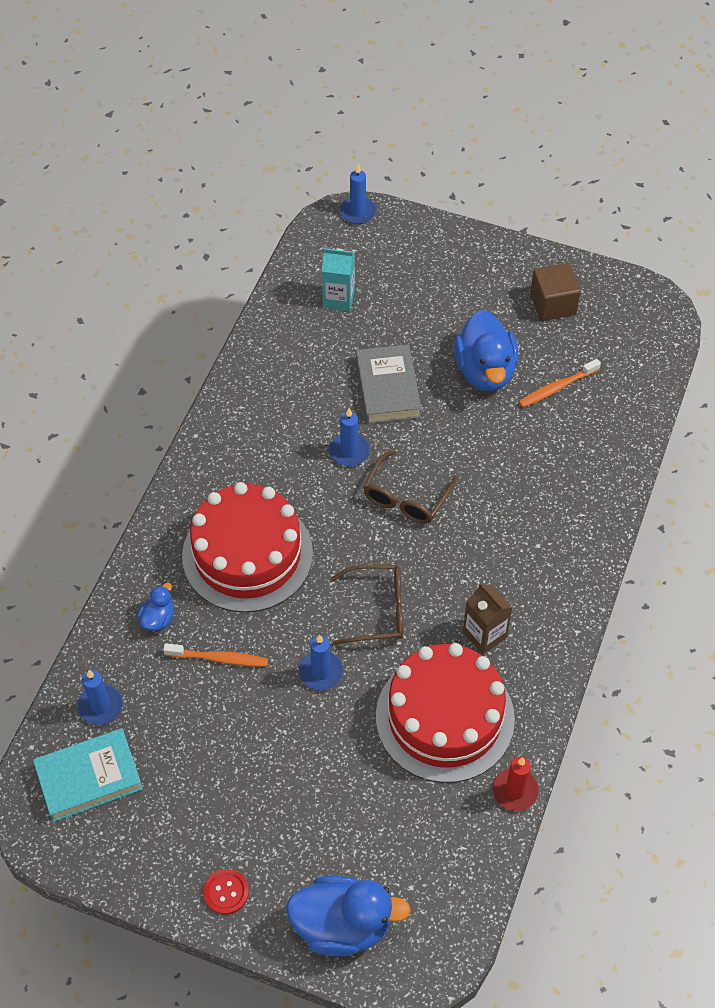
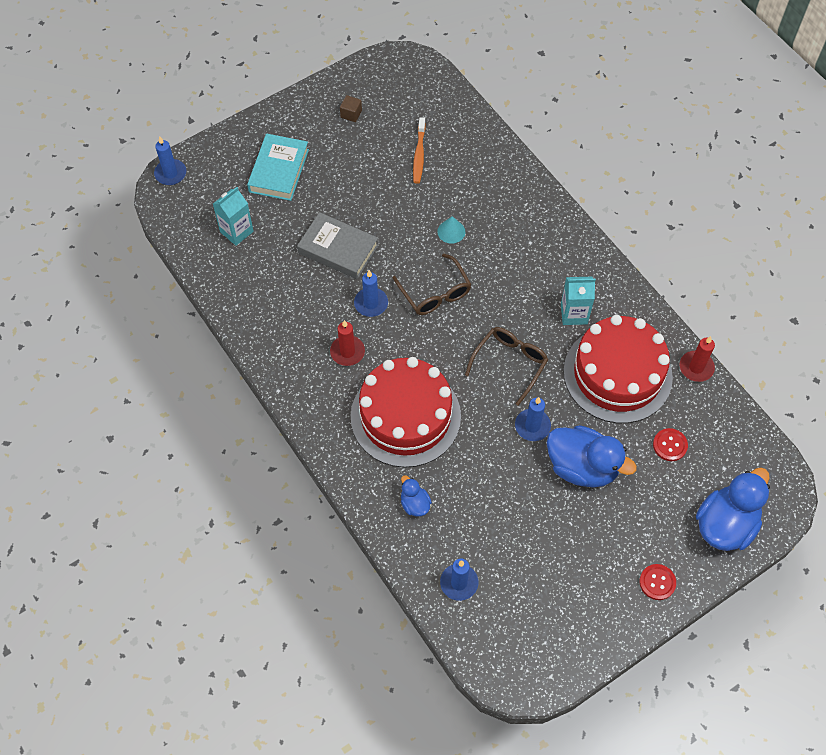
camera: 55 degrees left, 5 degrees up
(89, 778) = (511, 623): turquoise book -> turquoise book (279, 170)
(219, 658) = (476, 483): orange toothbrush -> none
(280, 464) = (347, 352): none -> red candle
(397, 816) = (670, 445): none -> red button
(484, 635) = (574, 314): brown carton -> turquoise carton
(485, 371) = (372, 185): blue duck -> blue duck (582, 467)
(490, 469) = (451, 231): none -> turquoise cone
(553, 304) = (351, 114): brown cube -> brown cube, size x0.54

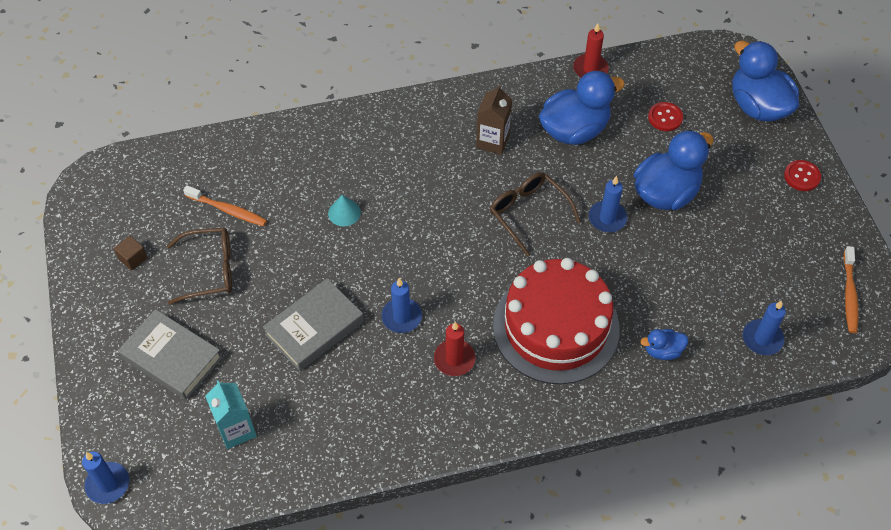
camera: 70 degrees left, 5 degrees down
(279, 170) = (172, 358): turquoise book -> grey book
(435, 293) = (415, 252): brown glasses -> brown glasses (210, 270)
(538, 650) = (849, 294): none -> orange toothbrush
(574, 314) = (492, 141): turquoise carton -> brown carton
(617, 374) = (574, 130): red cake -> blue duck

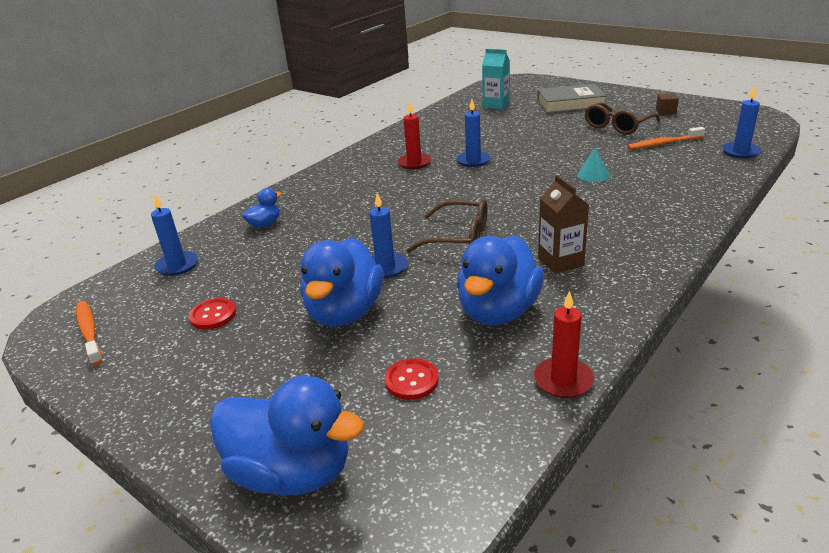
camera: 145 degrees right, 25 degrees down
(108, 484) = (524, 79): blue candle -> blue candle (740, 152)
(314, 328) = (517, 137): grey book -> none
(556, 327) = (361, 200): red cake -> none
(802, 176) = (182, 414): red button -> red button (213, 315)

